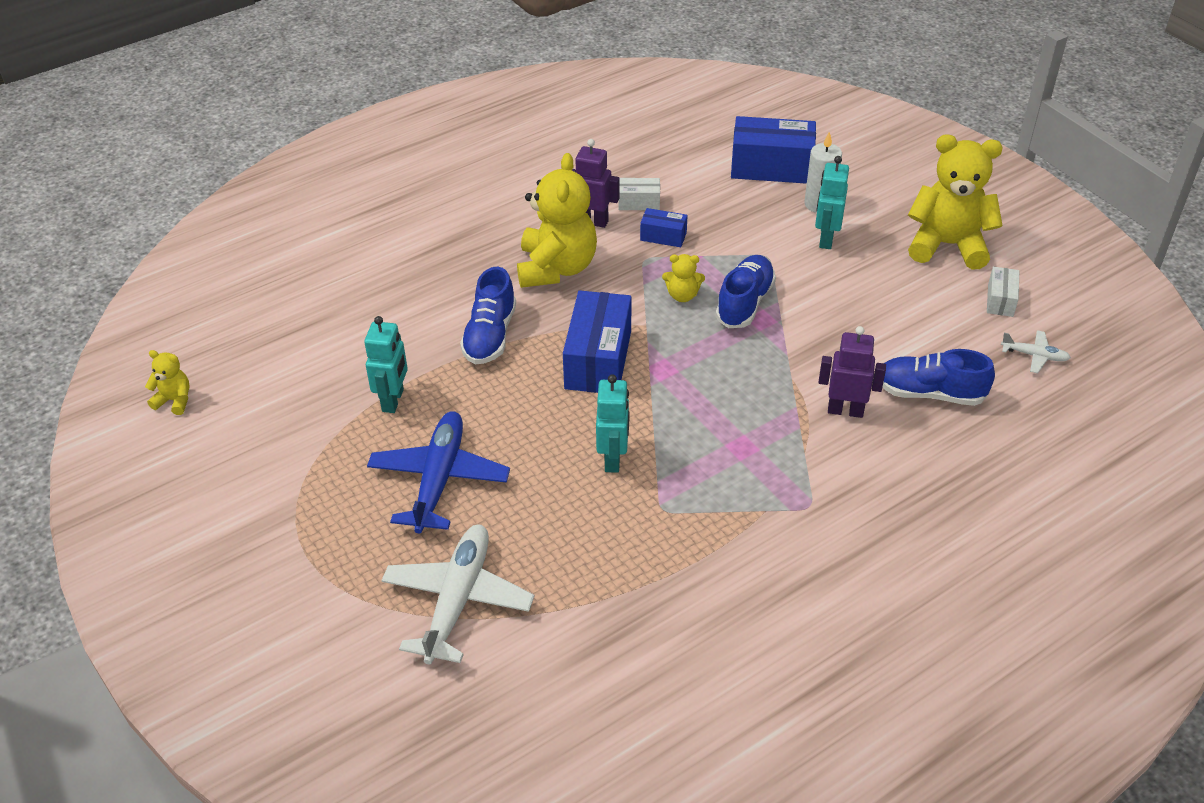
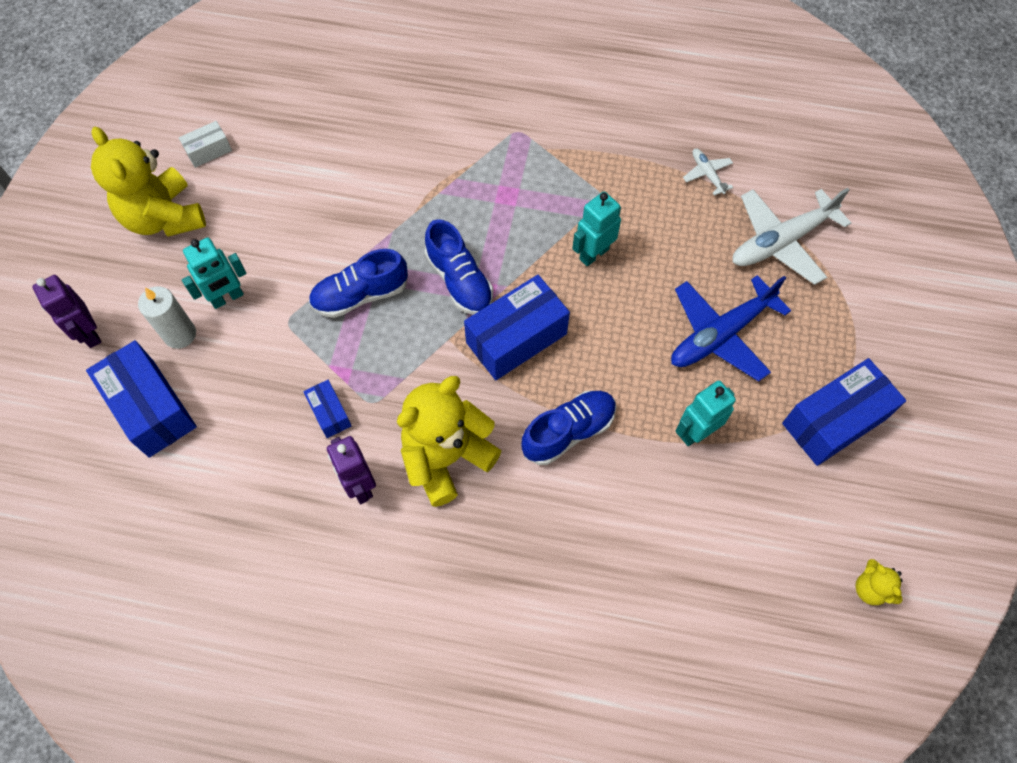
camera: 135 degrees left, 20 degrees up
(284, 485) = (834, 421): none -> blue box
(639, 202) = (299, 471): white box -> none
(682, 295) = (391, 341): yellow teddy bear -> none
(845, 410) = (415, 165): purple robot -> purple robot (89, 333)
(929, 393) = (352, 134): blue shoe -> blue shoe (459, 281)
(1034, 356) = (257, 103): white plane -> white plane (707, 174)

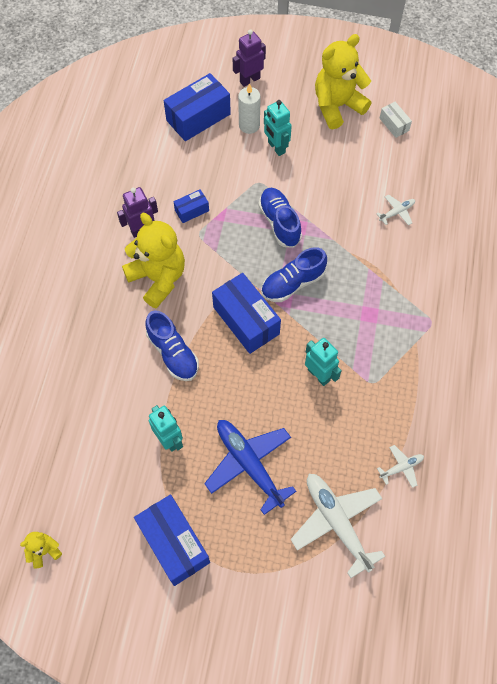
camera: 90 degrees right, 0 degrees up
(354, 157) = (396, 212): none -> white plane

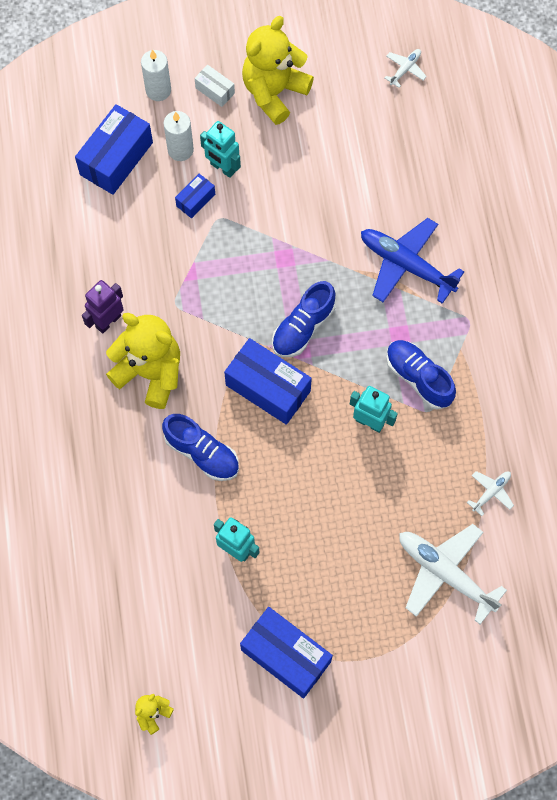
camera: 20 degrees left, 5 degrees up
(192, 210) = (155, 278): blue box -> blue box (195, 200)
(249, 80) = (158, 90): purple robot -> white candle
(249, 464) = (332, 545): blue plane -> blue plane (406, 265)
(279, 222) = (261, 260): blue shoe -> blue shoe (418, 378)
(394, 124) = (347, 95): white box -> white box (215, 90)
(396, 212) = (388, 204): white plane -> white plane (405, 69)

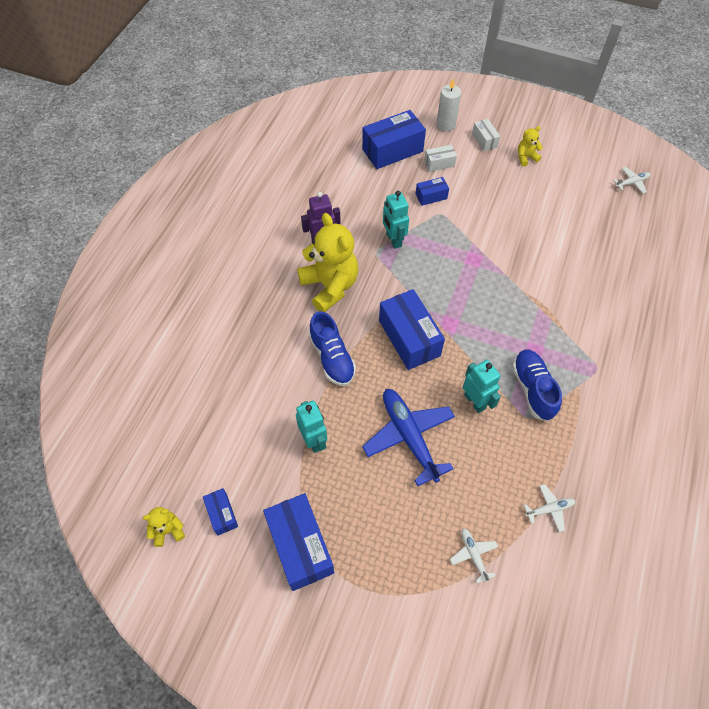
camera: 30 degrees right, 10 degrees down
(180, 150) = (439, 163): white candle -> white box
(194, 669) = (222, 514): none -> blue box
(222, 168) = (462, 186): turquoise robot -> turquoise robot (393, 240)
(274, 92) = (526, 158): yellow teddy bear -> yellow teddy bear, size x0.45
(303, 327) = (460, 310): blue shoe -> none
(406, 265) = (565, 306): blue plane -> blue plane (409, 437)
(445, 573) = (473, 555): white plane -> white plane, size x0.47

